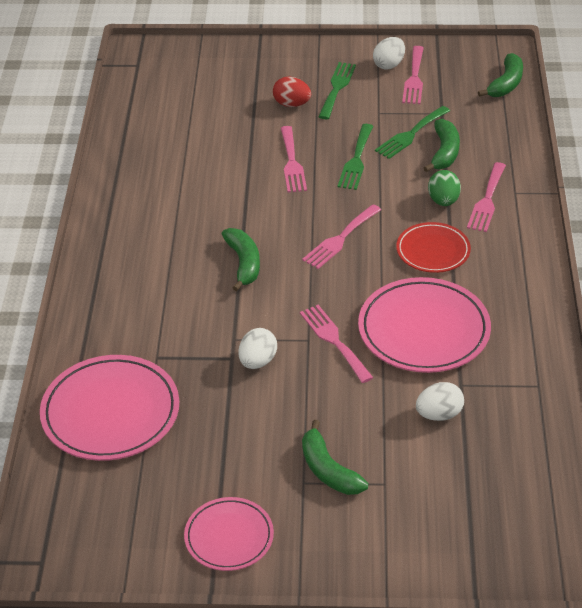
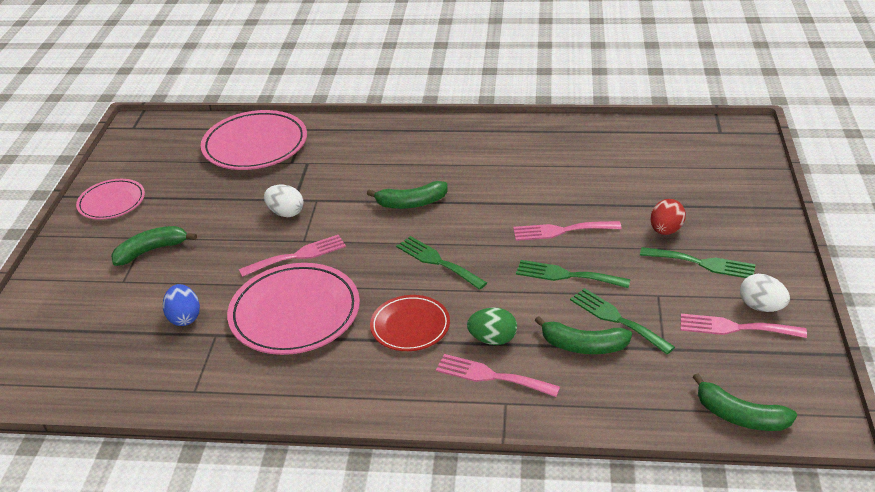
camera: 95 degrees right, 5 degrees down
(340, 239) = (437, 261): pink fork -> green fork
(439, 414) = (184, 317): white egg -> blue egg

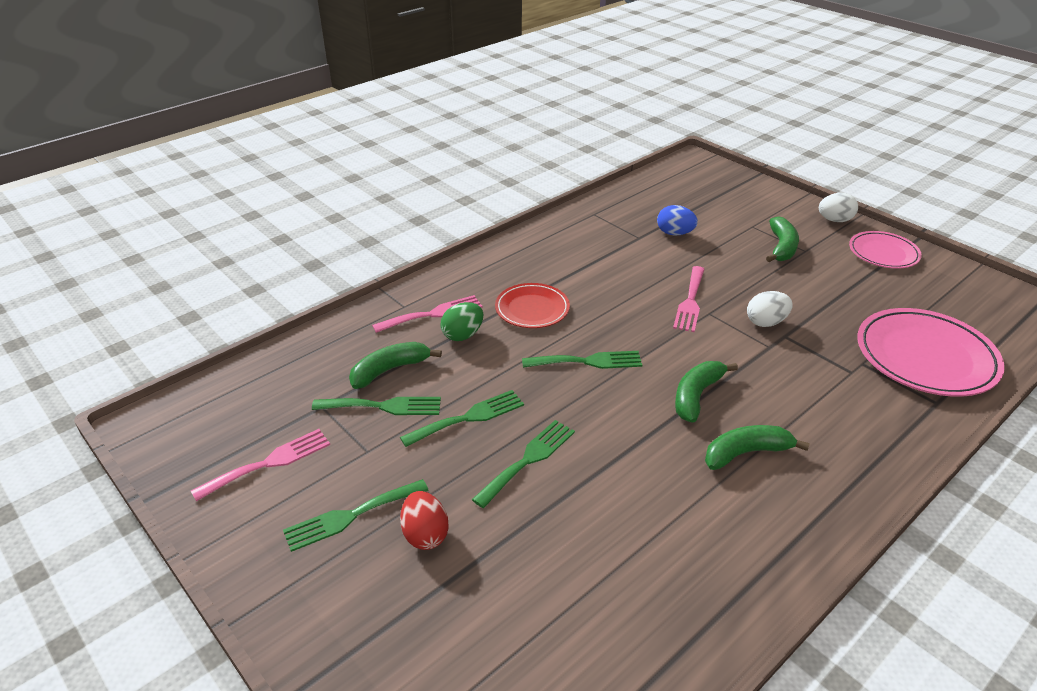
camera: 130 degrees right, 0 degrees up
(295, 313) = (618, 272): pink plate -> none
(561, 231) = (528, 460): pink fork -> green fork
(740, 416) = (221, 391): green banana -> green banana (746, 453)
(761, 307) = (255, 502): white egg -> white egg (834, 220)

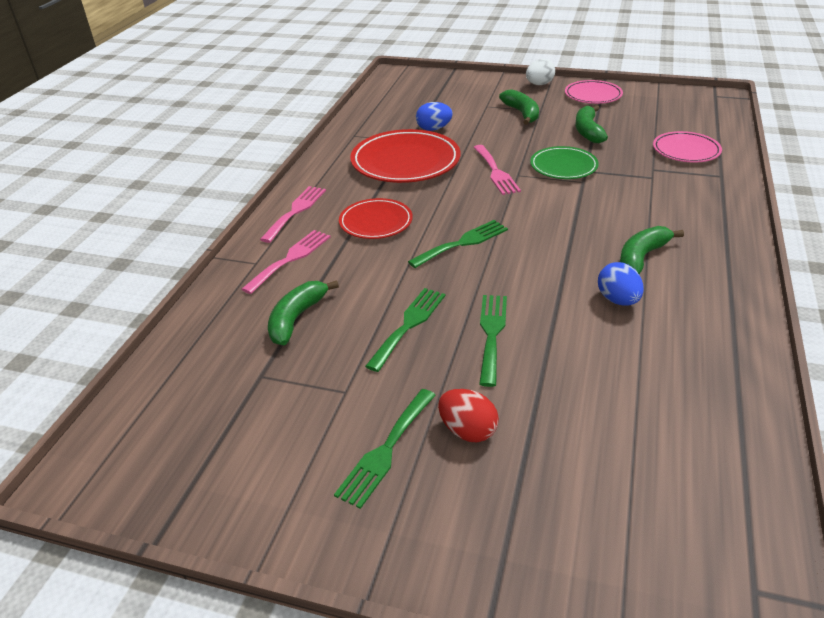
camera: 30 degrees left, 0 degrees up
(269, 463) = (257, 447): pink fork -> pink fork (295, 211)
(383, 406) = (322, 349): green fork -> none
(463, 335) = (335, 264): green egg -> none
(615, 258) = (405, 162): none -> red plate
(676, 484) = (618, 300): none -> blue egg
(696, 396) = (568, 234): green banana -> green banana (588, 131)
(766, 322) = (563, 166): white egg -> green plate
(925, 357) = (686, 150): pink plate -> pink plate, size x0.59

